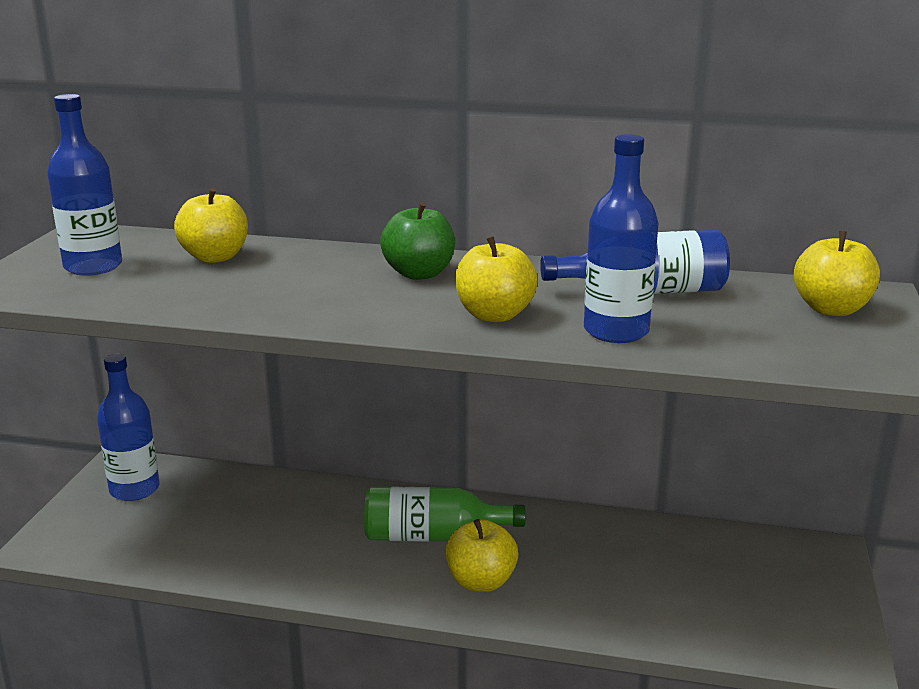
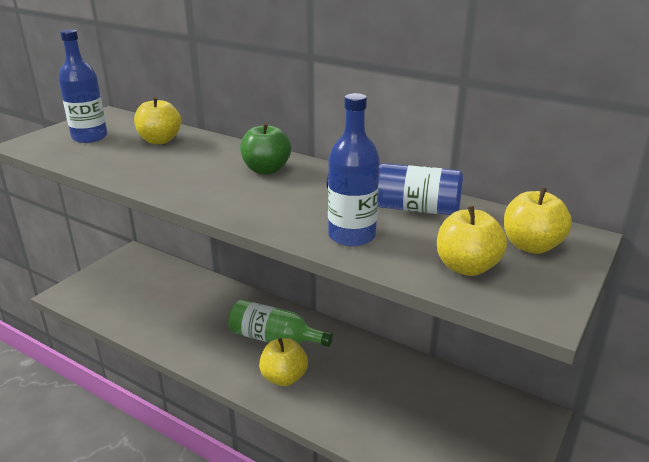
camera: 20 degrees right, 5 degrees up
(134, 489) = (131, 270): blue bottle -> none
(494, 315) = (283, 209): yellow apple -> yellow apple (466, 267)

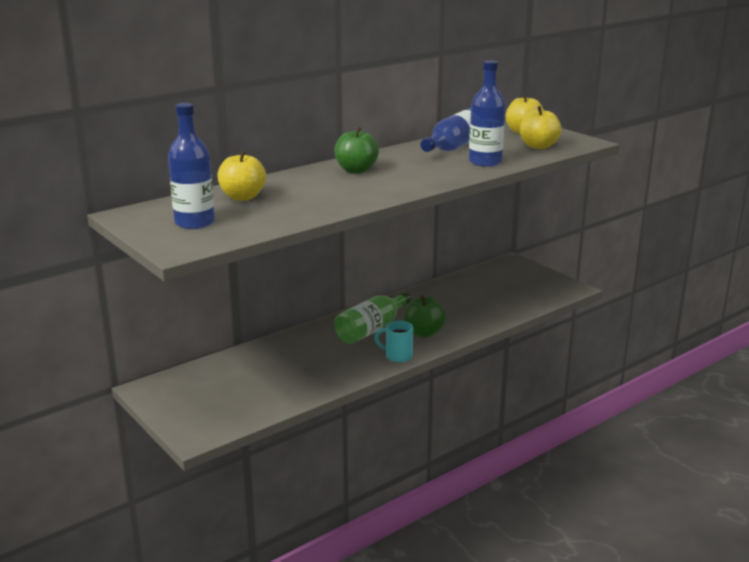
camera: 70 degrees left, 5 degrees down
(223, 370) = (397, 356): none -> turquoise mug
(284, 377) = (424, 333): yellow apple -> green apple

